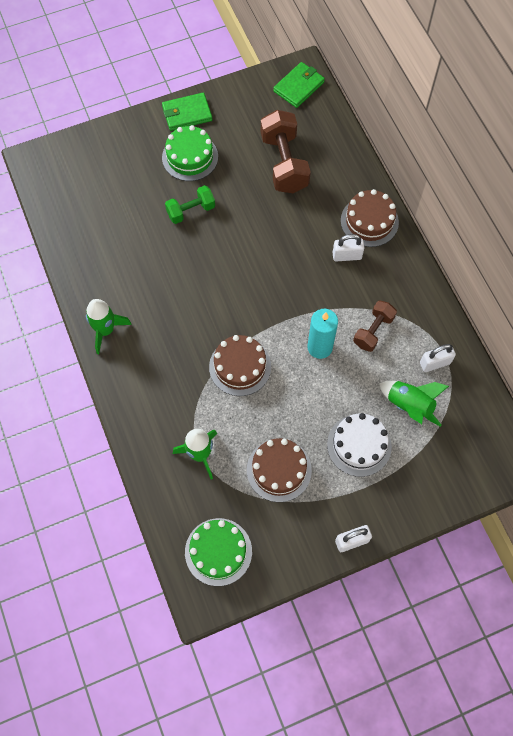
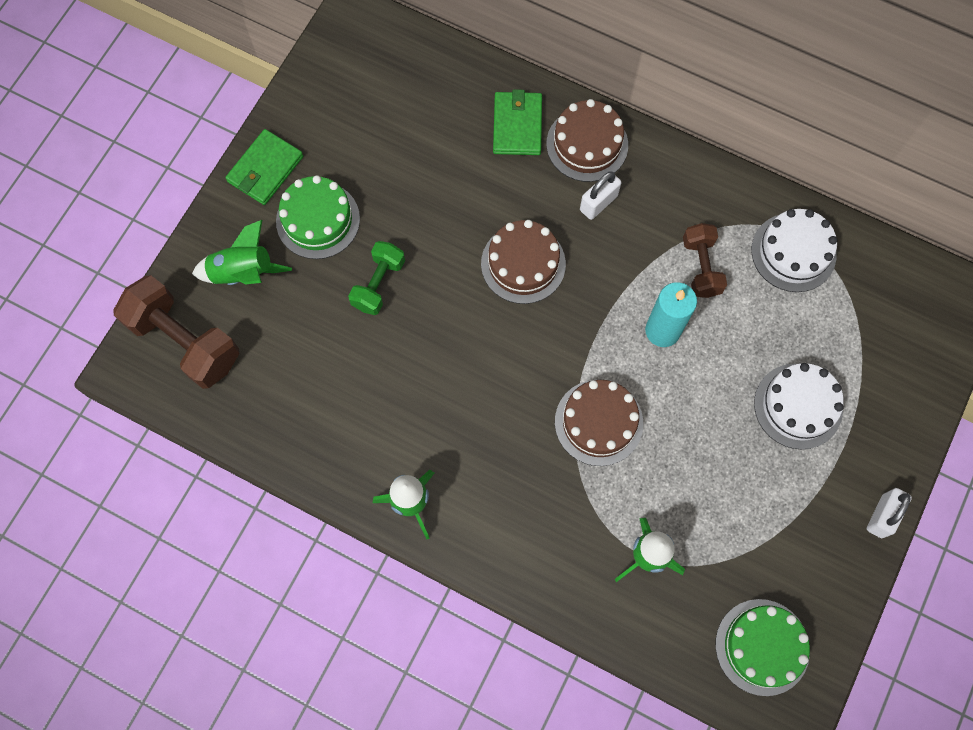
camera: 40 degrees left, 5 degrees up
(279, 470) = (742, 503): brown cake -> brown cake (523, 264)
(284, 163) = (433, 146): brown dumbbell -> brown dumbbell (185, 341)
(299, 87) = (367, 41): green wallet -> green wallet (517, 125)
(409, 406) = (809, 320): green rocket -> green rocket (243, 273)
(435, 363) = (793, 252): white padlock -> white cake

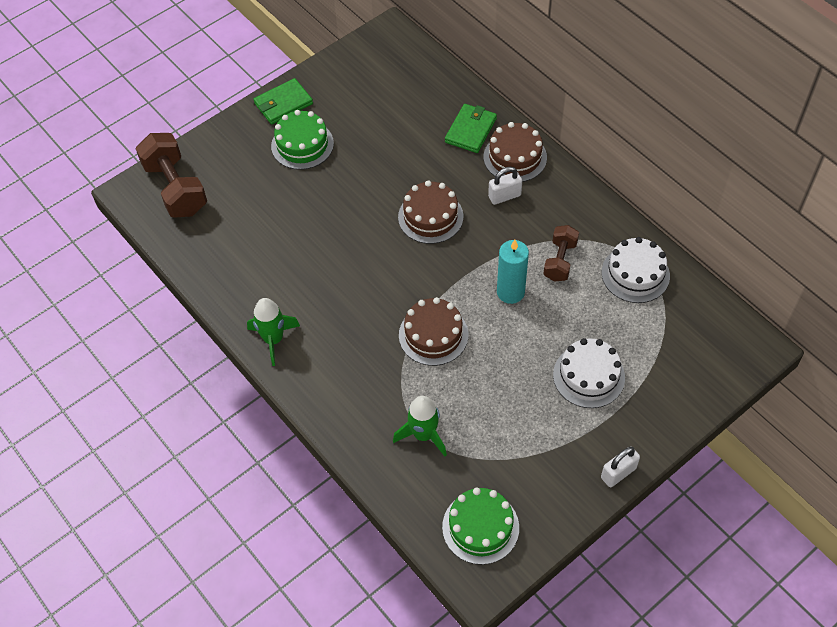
camera: 25 degrees right, 15 degrees down
(243, 273) = (236, 160): green rocket -> none
(378, 284) = (323, 196): green dumbbell -> none

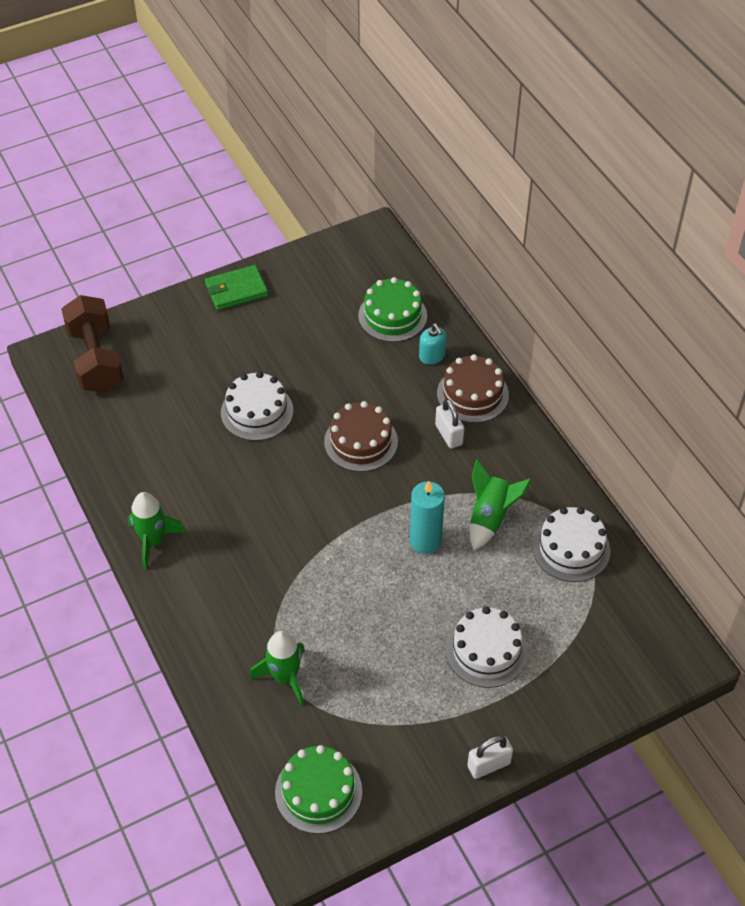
camera: 10 degrees right, 5 degrees down
(302, 145) = (244, 338): green cake -> green cake (392, 316)
(332, 207) = (257, 411): none -> white cake
(433, 335) = (327, 571): brown cake -> none
(471, 130) = (432, 356): green wallet -> turquoise soap dispenser
(504, 196) = (449, 435): white padlock -> white padlock turned 75 degrees clockwise
(560, 261) = (490, 517): brown dumbbell -> green rocket

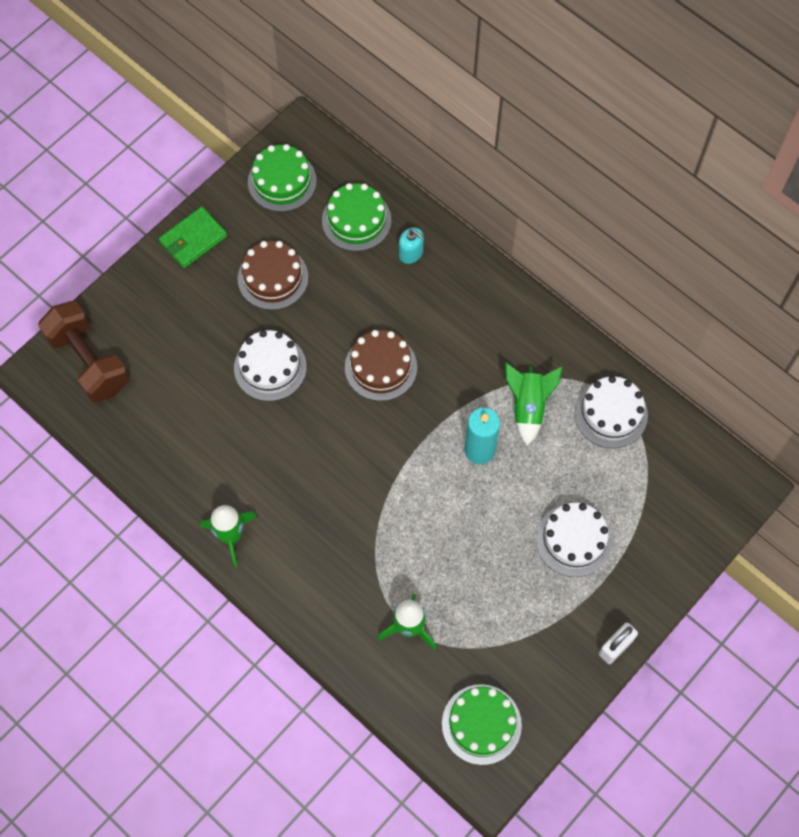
camera: 20 degrees left, 15 degrees up
(338, 267) = (282, 181): none -> green cake
(449, 435) = (459, 333): white padlock -> none
(472, 394) = (464, 282): brown cake -> brown cake (273, 278)

